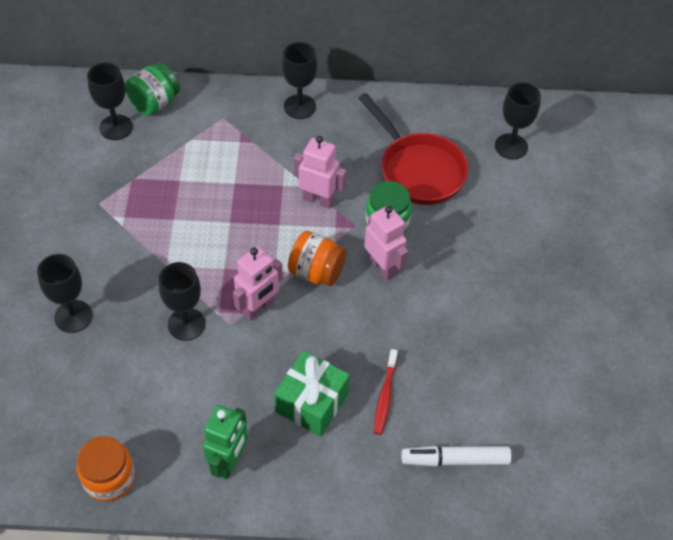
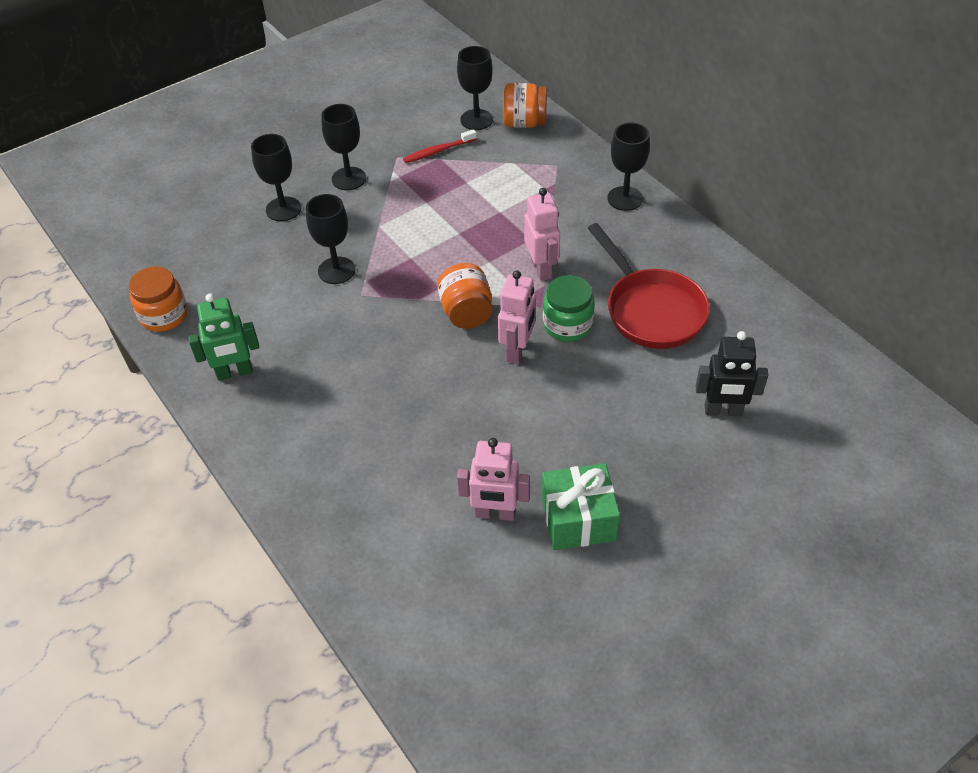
camera: 55 degrees right, 5 degrees down
(154, 103) = (524, 123): green jar -> orange jar
(258, 308) = (393, 301): pink robot -> pink robot (495, 513)
(311, 402) = (335, 388): green gift -> green gift (578, 519)
(385, 396) = (386, 431): red toothbrush -> red toothbrush (438, 151)
(418, 169) = (651, 310): red pan -> red pan turned 45 degrees counterclockwise
(455, 460) = (366, 519): white marker -> none
(511, 146) = (760, 357): black goblet -> black goblet (349, 179)
(536, 197) = (723, 411): none -> black robot

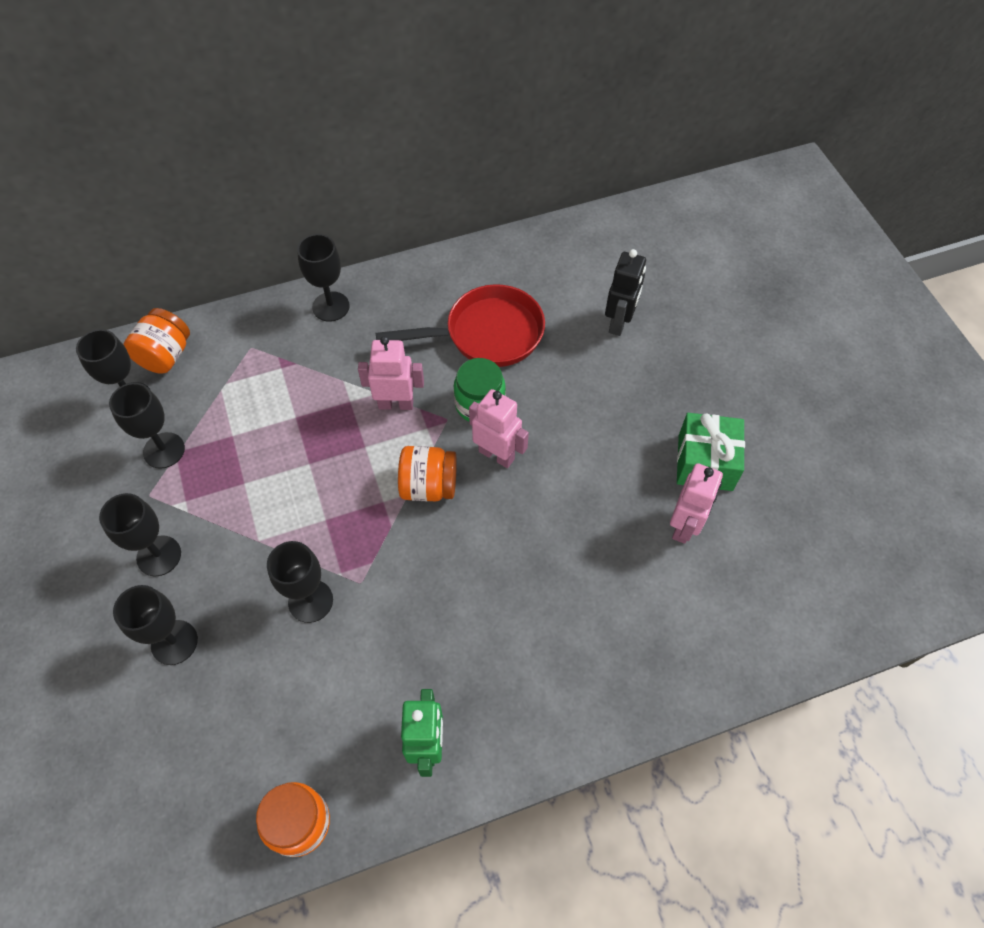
camera: 75 degrees left, 10 degrees up
(438, 151) = (164, 450): red toothbrush -> black goblet

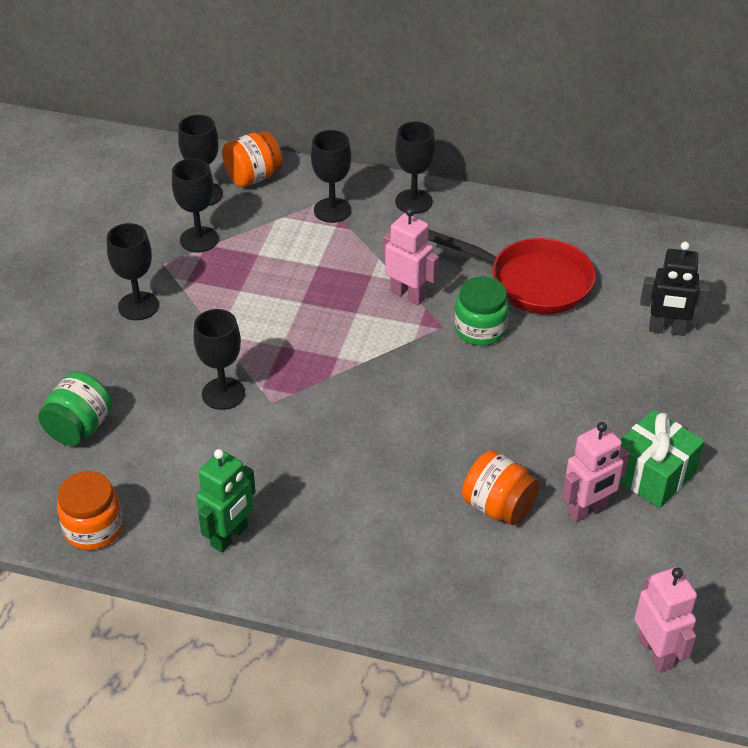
camera: 35 degrees right, 15 degrees down
(174, 642) = (103, 366): black goblet -> black goblet (332, 210)
(202, 723) = (79, 428): none -> green jar
(429, 486) = (384, 365): orange jar -> orange jar (498, 507)
(496, 455) = (462, 372): pink robot -> pink robot (656, 652)
(619, 323) = (667, 330): black robot -> black robot turned 45 degrees clockwise

